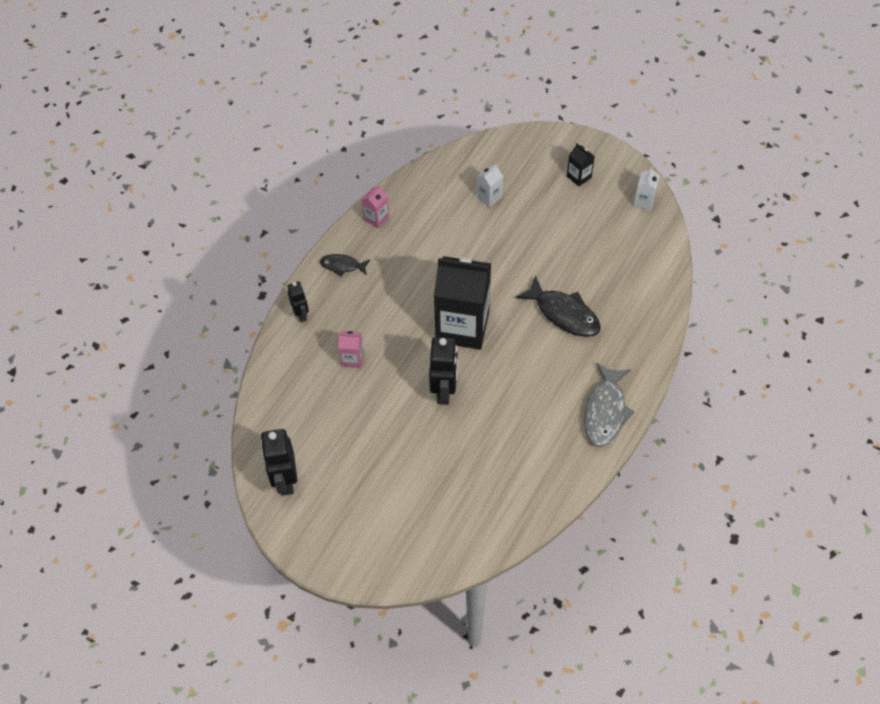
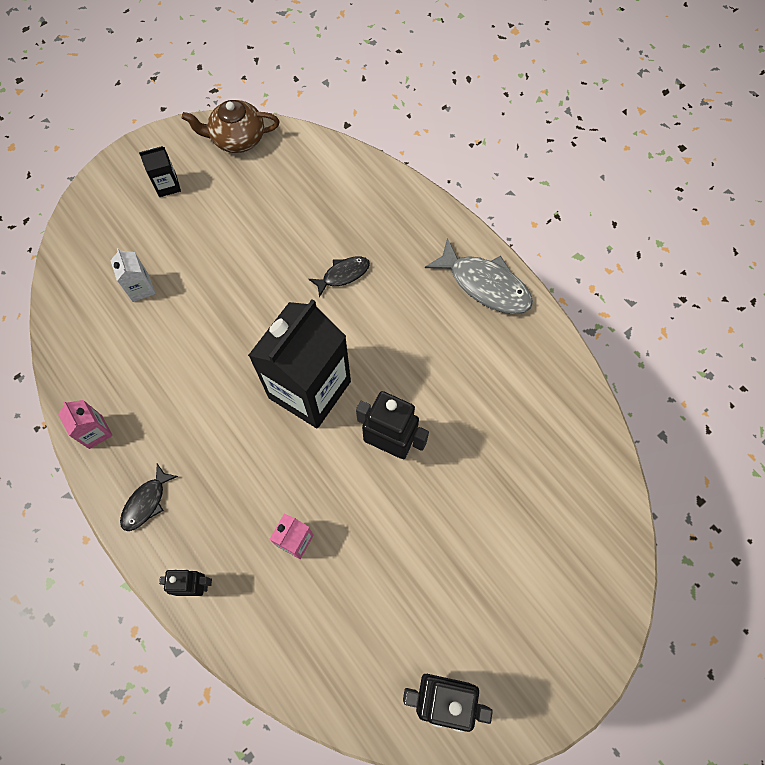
camera: 70 degrees left, 10 degrees up
(563, 314) = (343, 275): black fish -> black fish, size x0.57
(644, 202) = (237, 139): white carton -> brown teapot

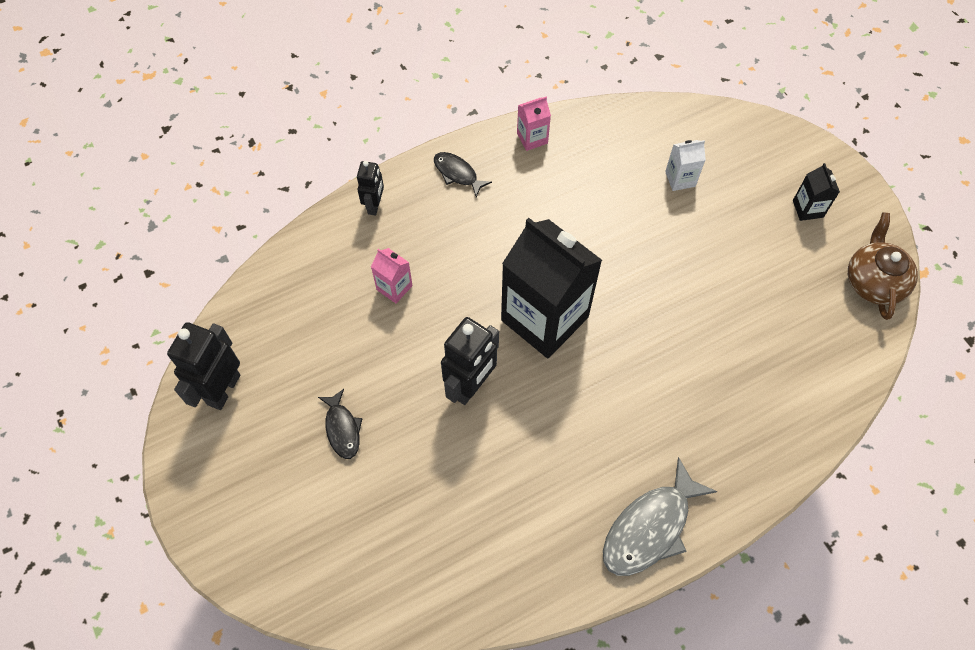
camera: 100 degrees right, 5 degrees down
(343, 275) = (678, 370): black fish -> black fish (342, 428)

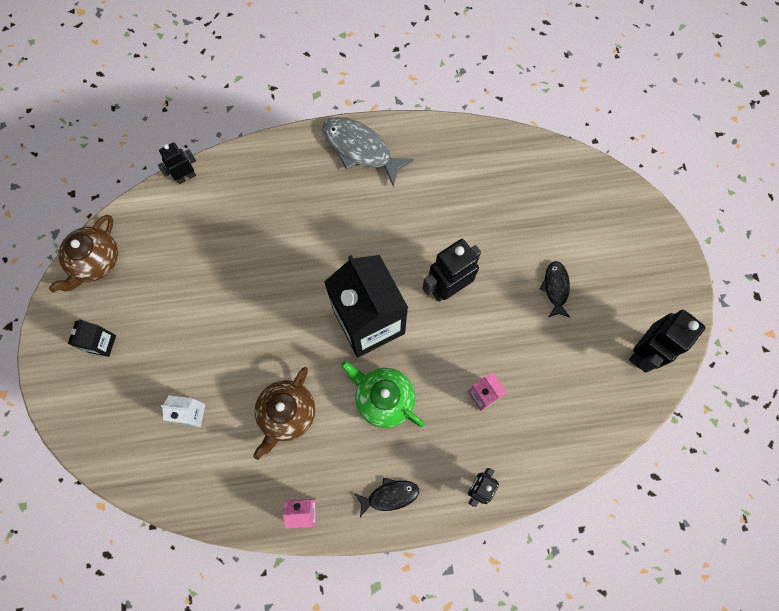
camera: 160 degrees left, 10 degrees up
(457, 174) = (390, 496): black fish -> black fish turned 75 degrees counterclockwise
(497, 251) = (383, 398): none -> green teapot
(588, 207) = (287, 414): none -> brown teapot
(650, 527) = (361, 149): grey fish -> grey fish turned 120 degrees counterclockwise
(843, 411) = (186, 177): none -> black robot

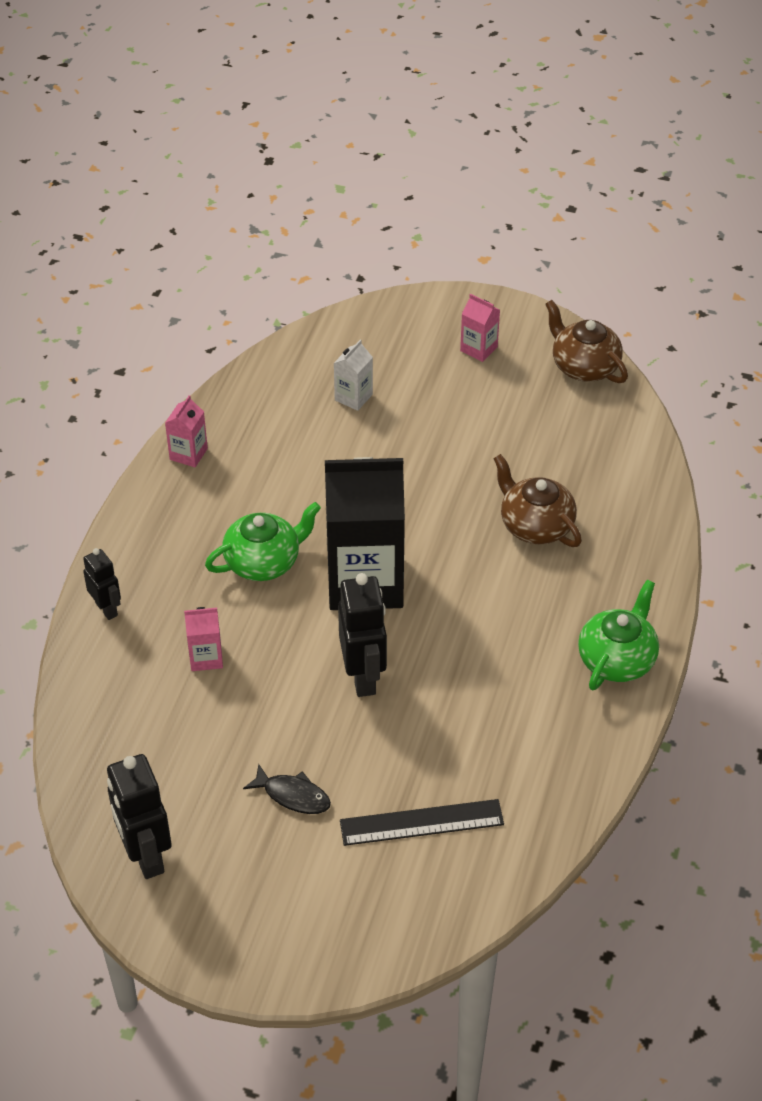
camera: 115 degrees right, 25 degrees down
(102, 343) = (478, 349): black carton -> pink carton
(186, 177) = (660, 471): black robot -> none
(287, 414) = (302, 472): brown teapot -> brown teapot (535, 525)
(361, 149) = (617, 659): grey fish -> green teapot
(390, 496) = (154, 529): black fish -> none
(533, 209) = (421, 822): none -> black ruler

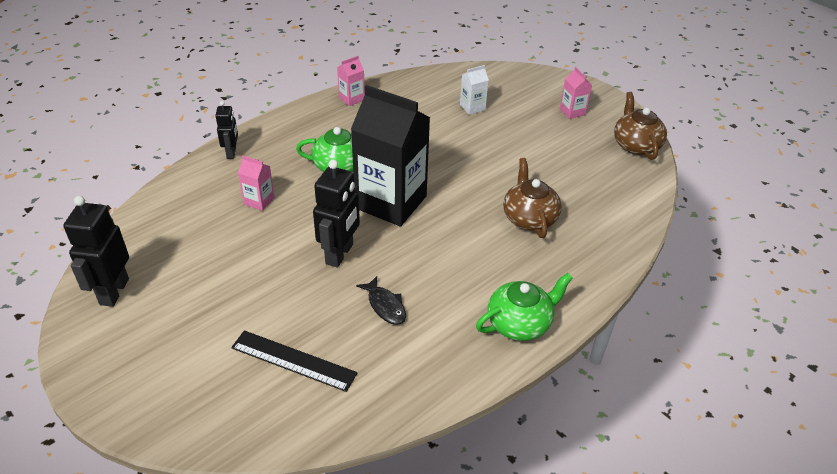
camera: 30 degrees right, 5 degrees down
(293, 795) = (231, 301): black fish -> black fish (385, 306)

